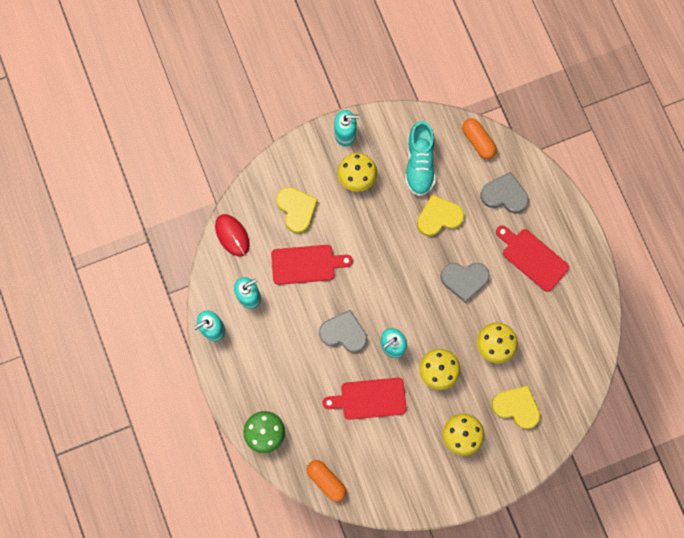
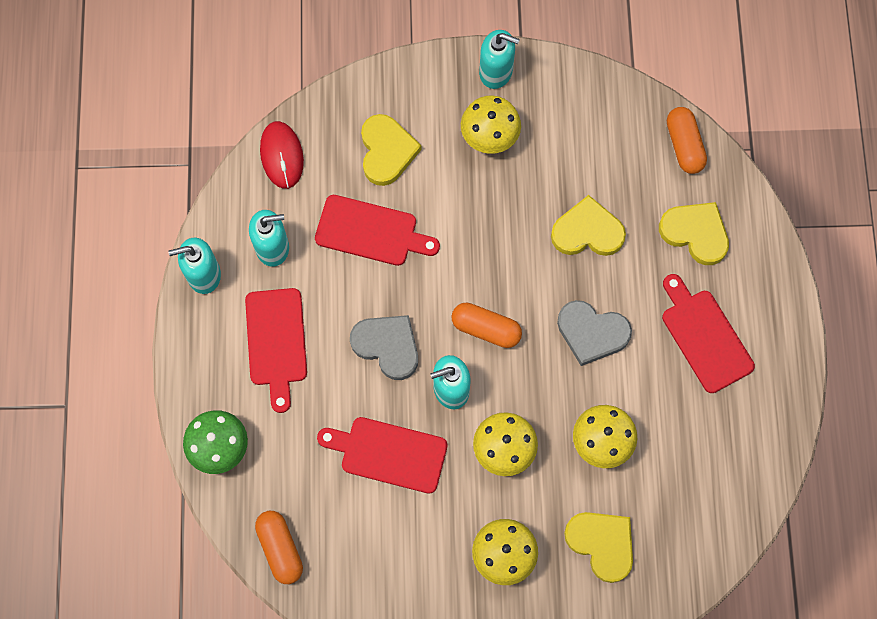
camera: 20 degrees right, 5 degrees down
(274, 355) = (276, 342): none -> red cutting board
(399, 300) = (486, 329): none -> orange capsule
(419, 164) = (587, 148): turquoise shoe -> none
(504, 195) = (695, 233): grey heart -> yellow heart

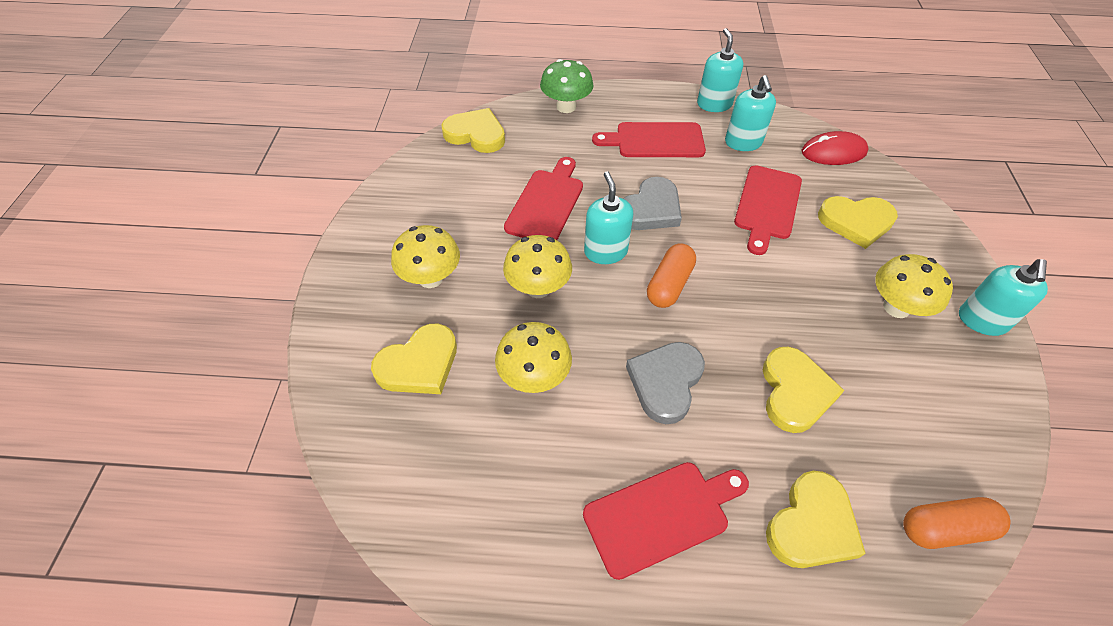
camera: 95 degrees right, 20 degrees down
(280, 549) = (476, 134): orange capsule -> yellow heart

